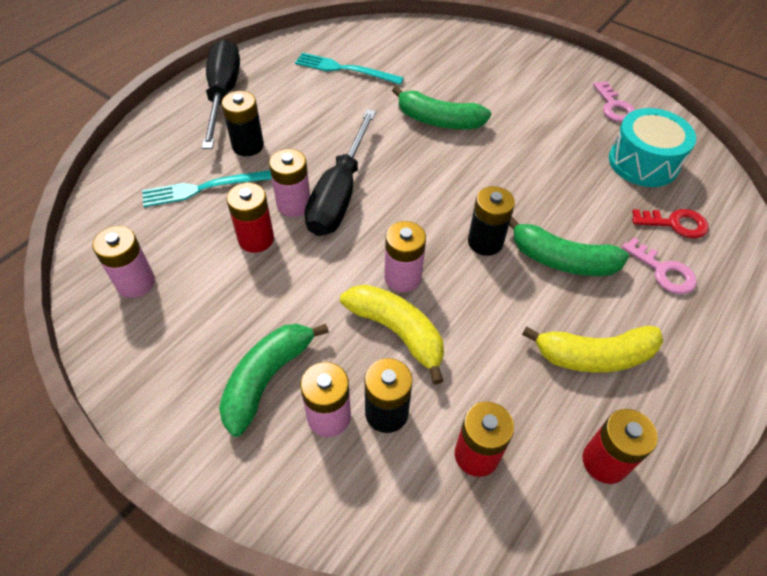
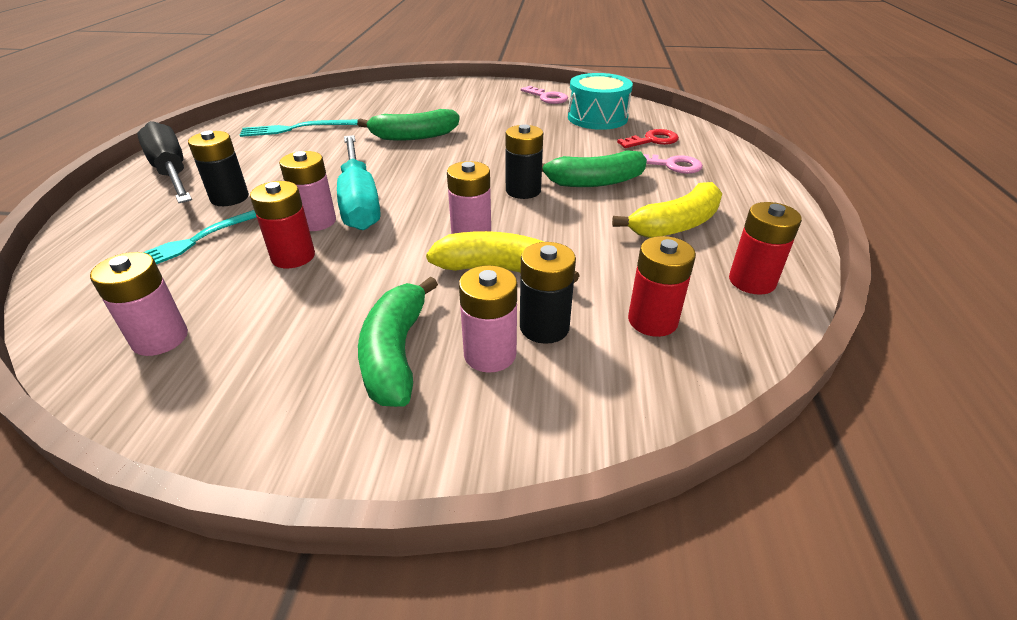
camera: 30 degrees left, 15 degrees down
(340, 194) = (359, 201): black screwdriver -> turquoise screwdriver

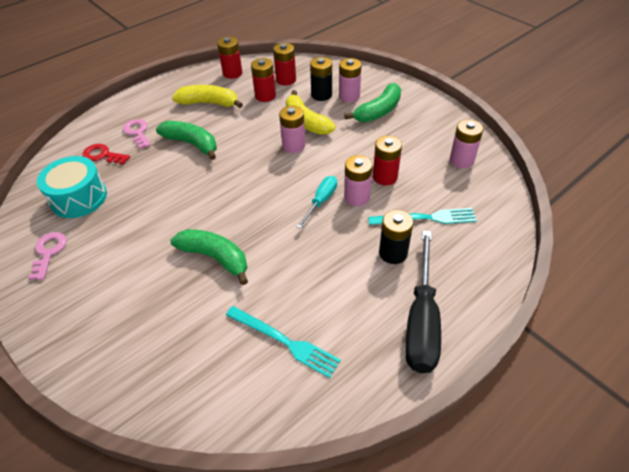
camera: 135 degrees left, 10 degrees up
(359, 201) = (321, 201): turquoise screwdriver -> turquoise screwdriver, size x0.55
(523, 191) = (232, 158): black battery -> none
(628, 274) = (265, 96): none -> red battery

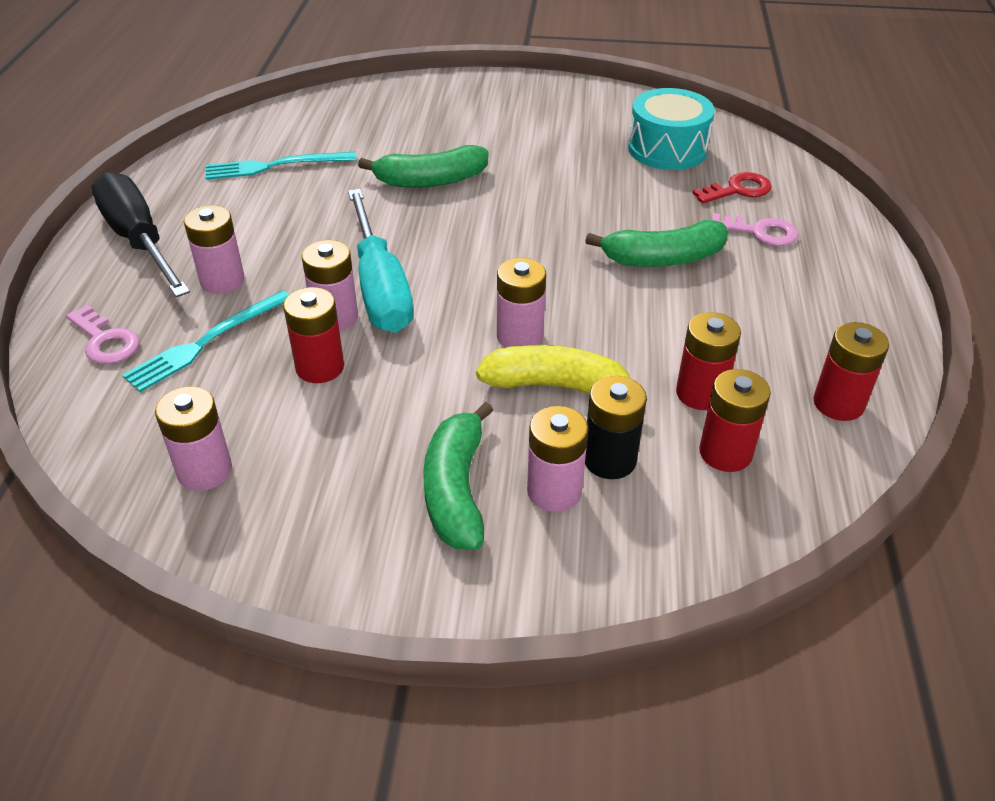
camera: 135 degrees right, 5 degrees down
(48, 252) = (600, 110): pink key -> pink key (105, 341)
(209, 103) = (759, 325): yellow banana -> none
(321, 201) = (380, 287): turquoise screwdriver -> turquoise screwdriver, size x1.83
(393, 253) = (222, 281): black battery -> pink battery

